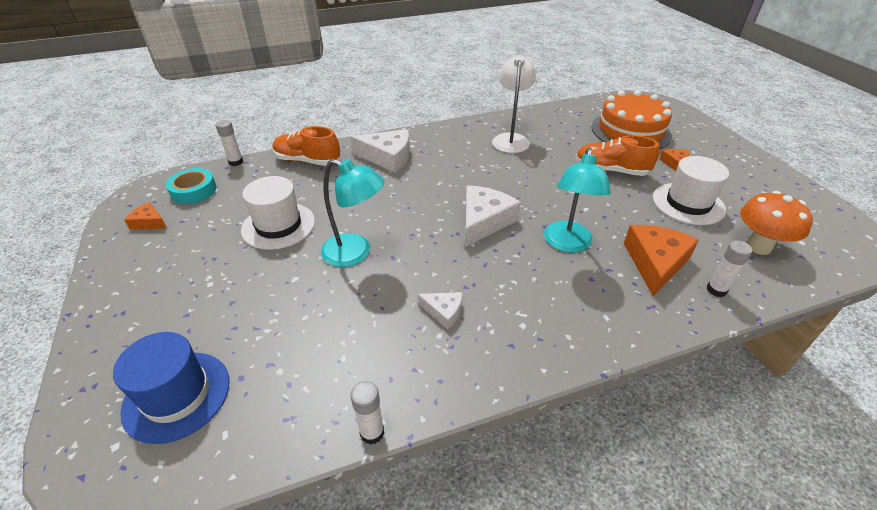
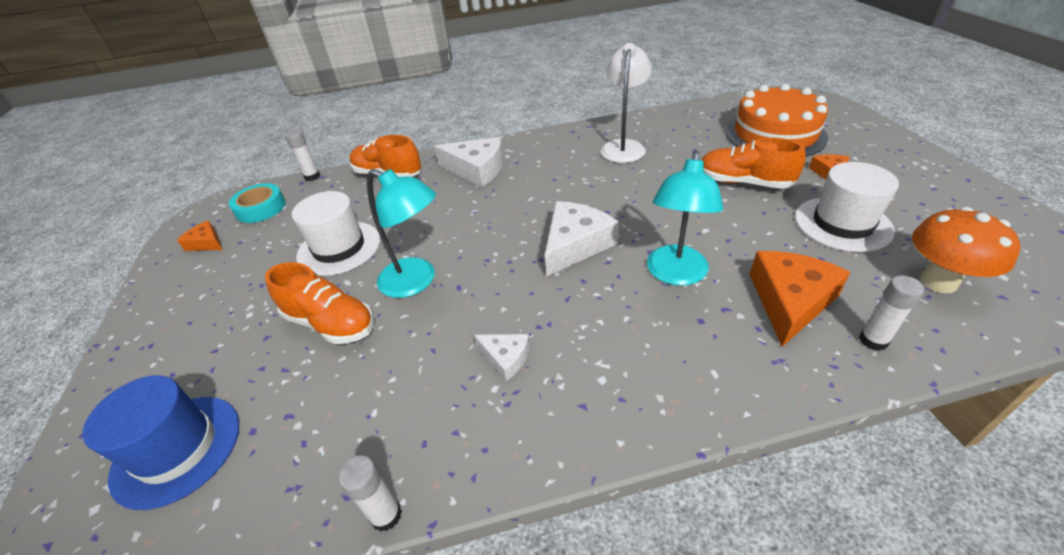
camera: 10 degrees right, 0 degrees up
(287, 289) = (330, 323): none -> orange shoe

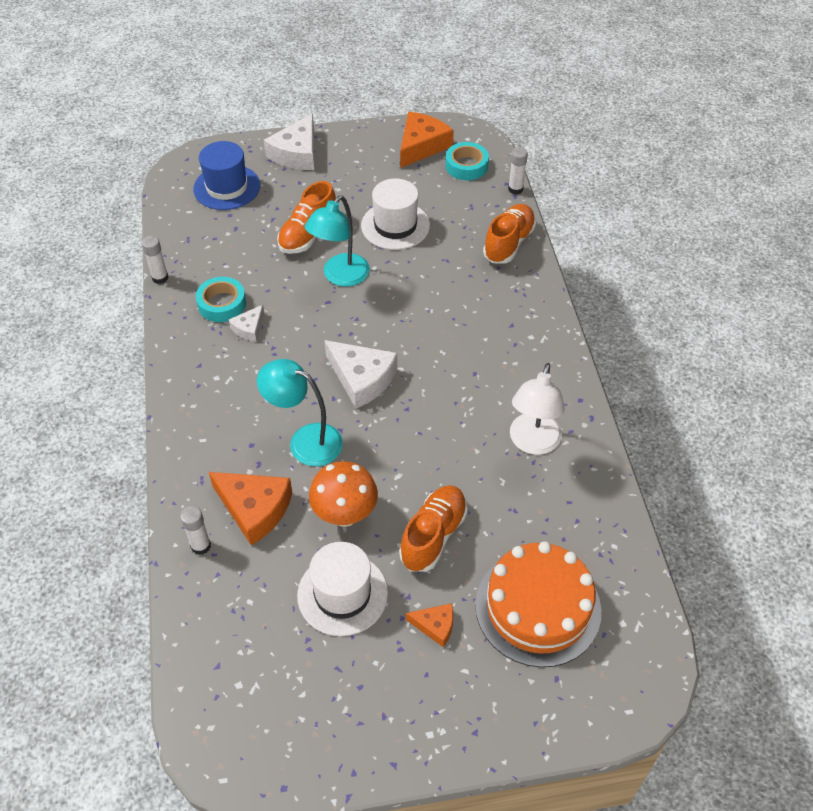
camera: 90 degrees right, 10 degrees up
(206, 243) = (422, 146): orange cheese -> orange cheese, size x1.87
(457, 401) = (222, 304): none -> turquoise tape
(477, 169) = (505, 311): white cheese -> white cheese (296, 153)
(623, 146) = (532, 443): white lamp -> white lamp turned 90 degrees clockwise
(938, 282) = (246, 628): orange mushroom -> orange mushroom (345, 515)

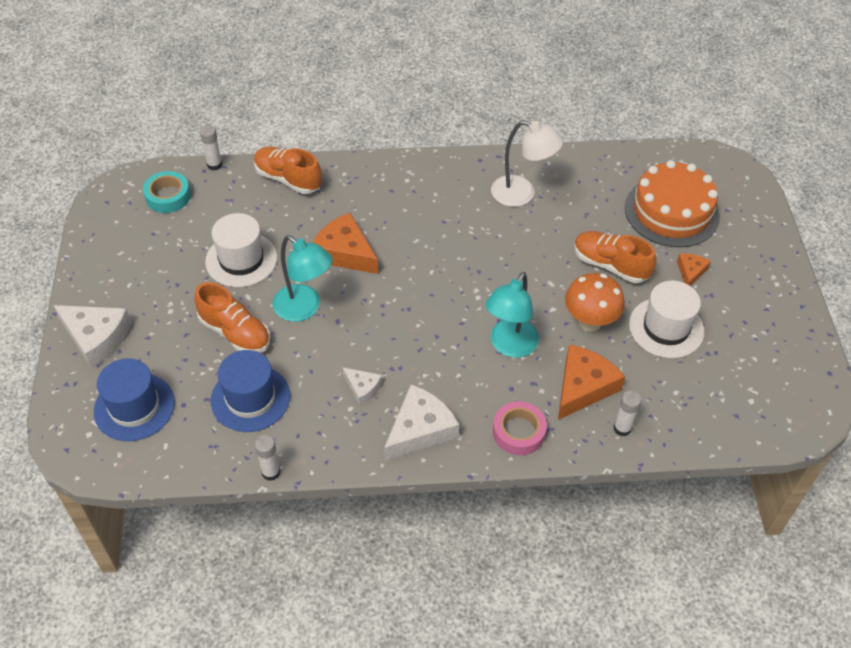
camera: 85 degrees left, 0 degrees up
(198, 453) = (518, 432): none -> pink tape
(222, 304) = (323, 412): turquoise tape -> none
(236, 254) = (250, 398): none -> blue hat
(362, 379) = (441, 300): white cheese -> white cheese (420, 430)
(422, 146) = (123, 228): orange cheese -> orange cheese (345, 252)

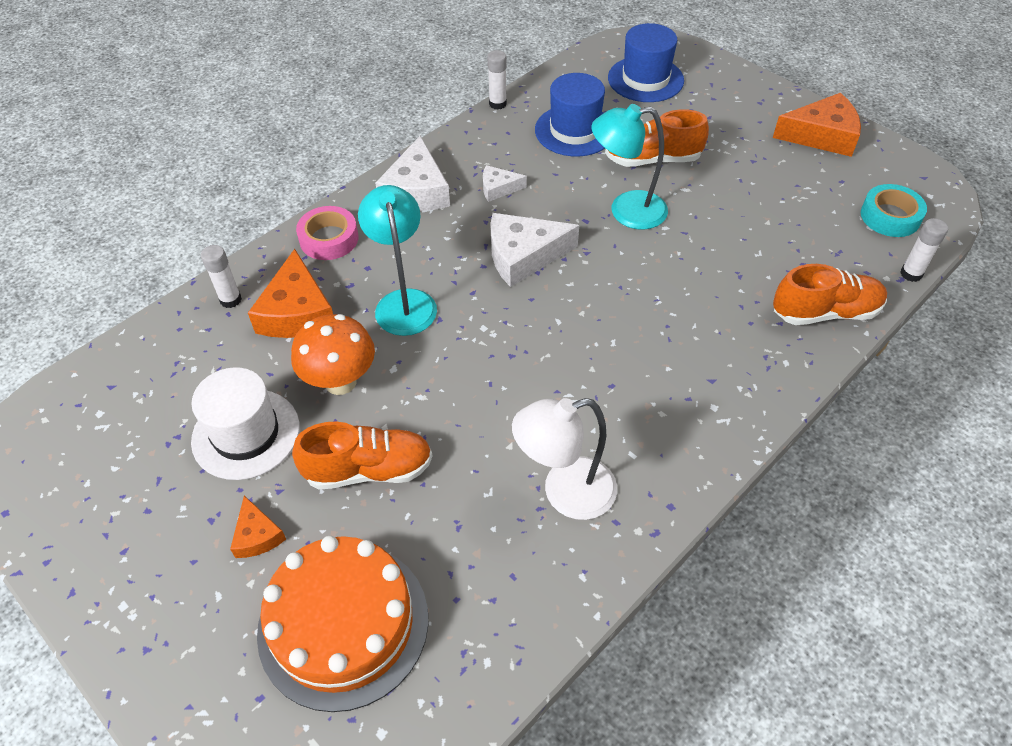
camera: 140 degrees right, 0 degrees up
(96, 337) = (742, 95): white cheese -> white cheese (523, 255)
(241, 260) = (738, 211): white hat -> none
(345, 252) = (662, 280): orange cheese -> orange cheese (822, 136)

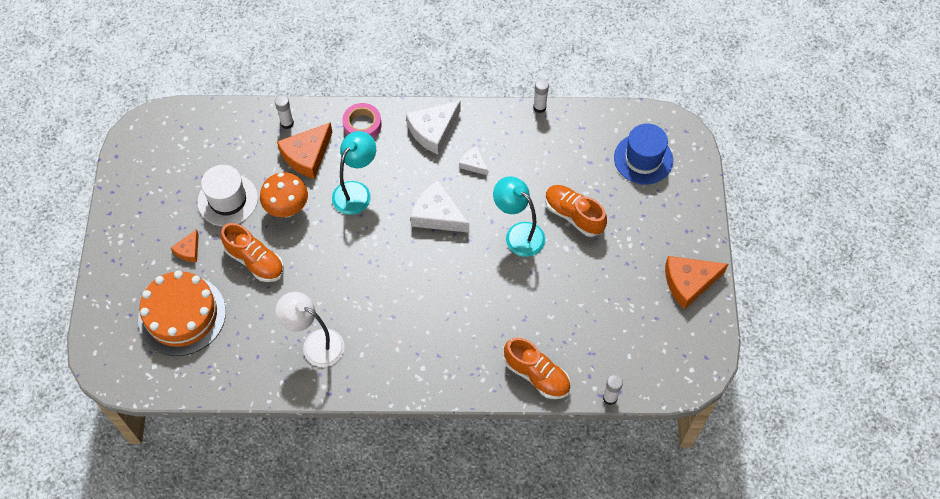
camera: 45 degrees right, 10 degrees up
(574, 130) = (557, 161): blue hat -> none
(822, 136) = (689, 282): orange cheese -> orange cheese turned 120 degrees clockwise
(890, 216) = (649, 360): turquoise tape -> none

